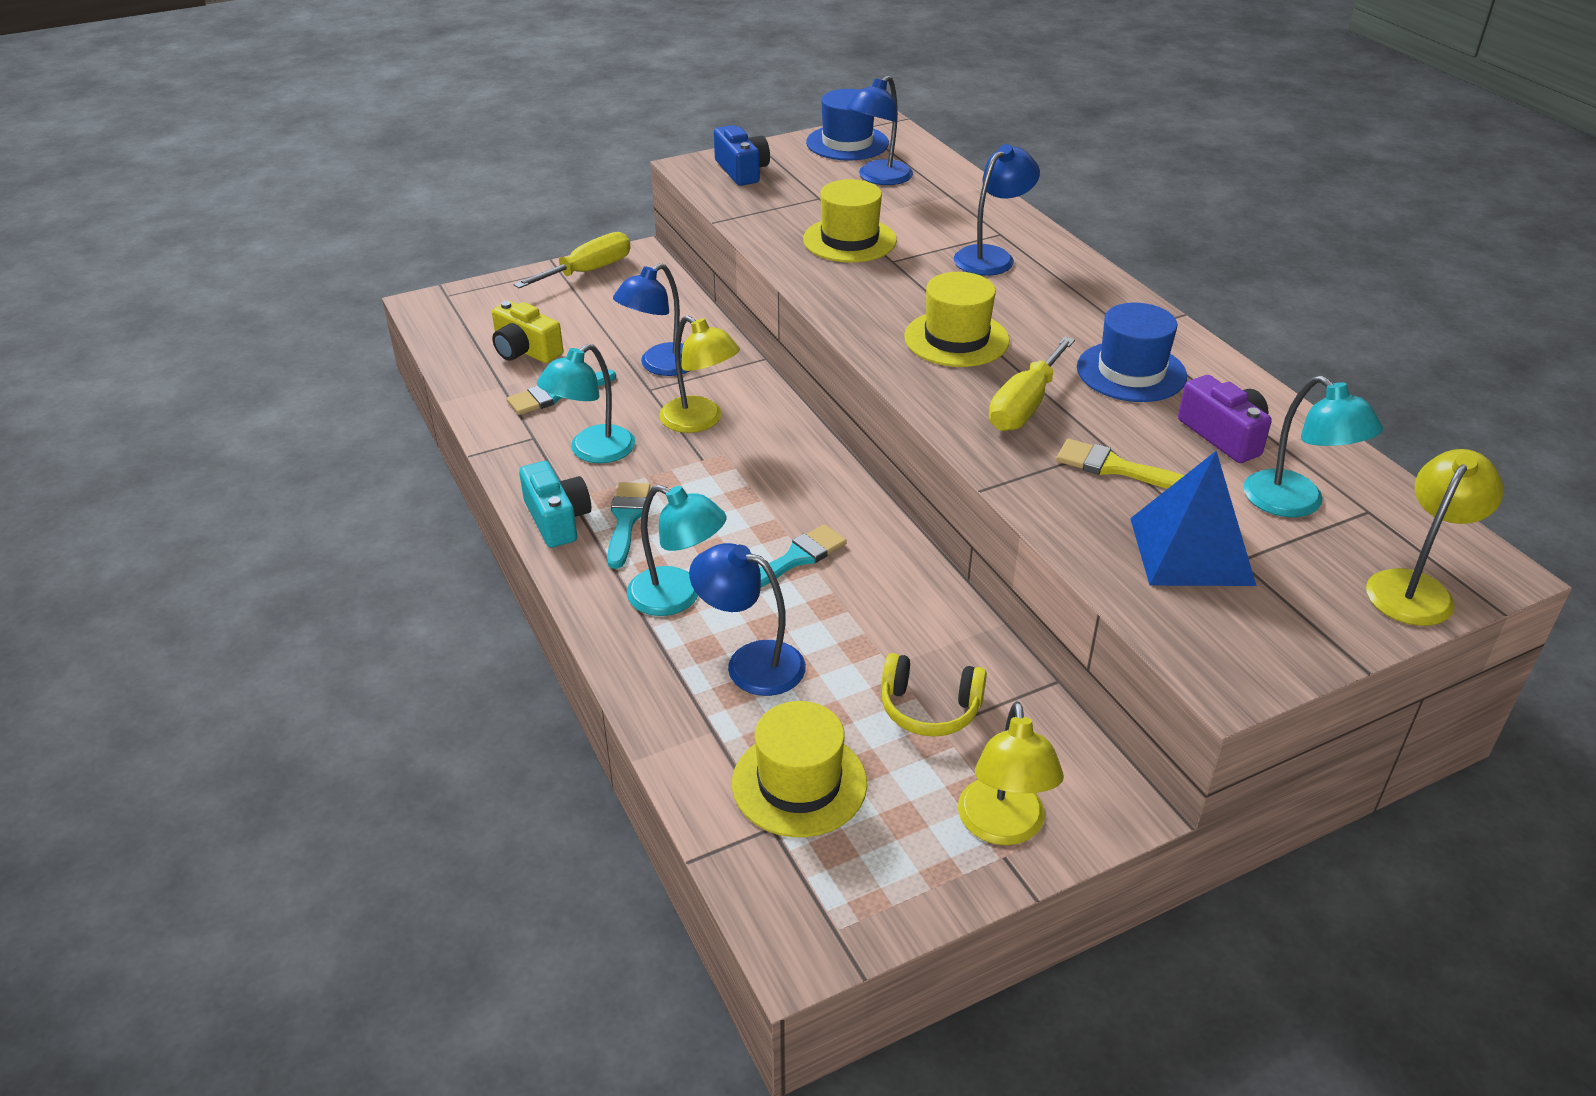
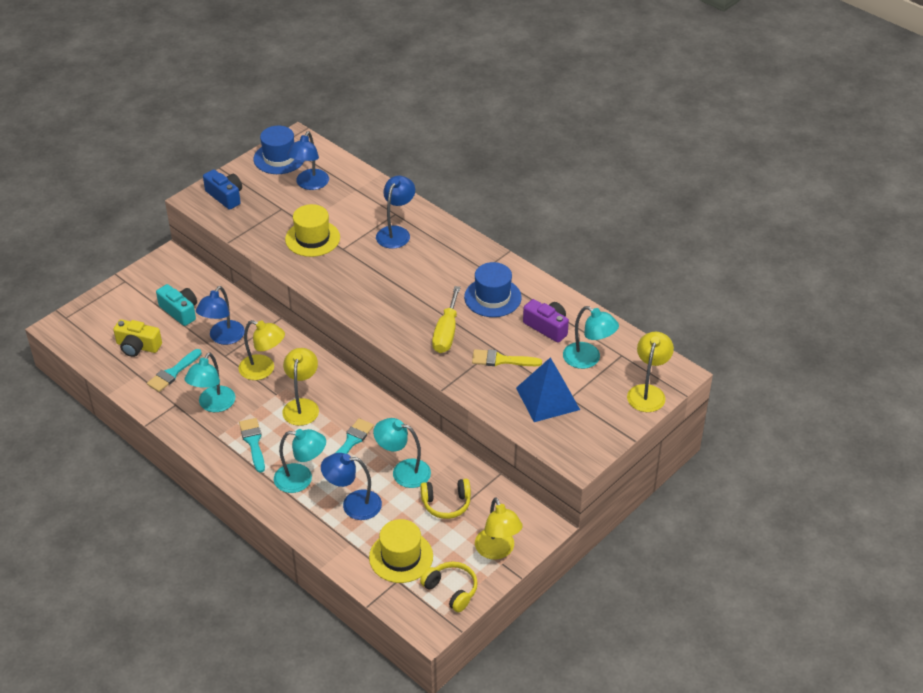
camera: 20 degrees left, 5 degrees up
(557, 519) = (216, 452): turquoise camera -> turquoise camera (180, 311)
(588, 271) = (144, 278): yellow screwdriver -> none
(737, 485) = (302, 406): none -> yellow lamp
(869, 630) = (403, 471): none -> turquoise lamp
(876, 880) = (451, 590): none -> yellow headphones
(956, 339) = (397, 297): yellow hat -> none

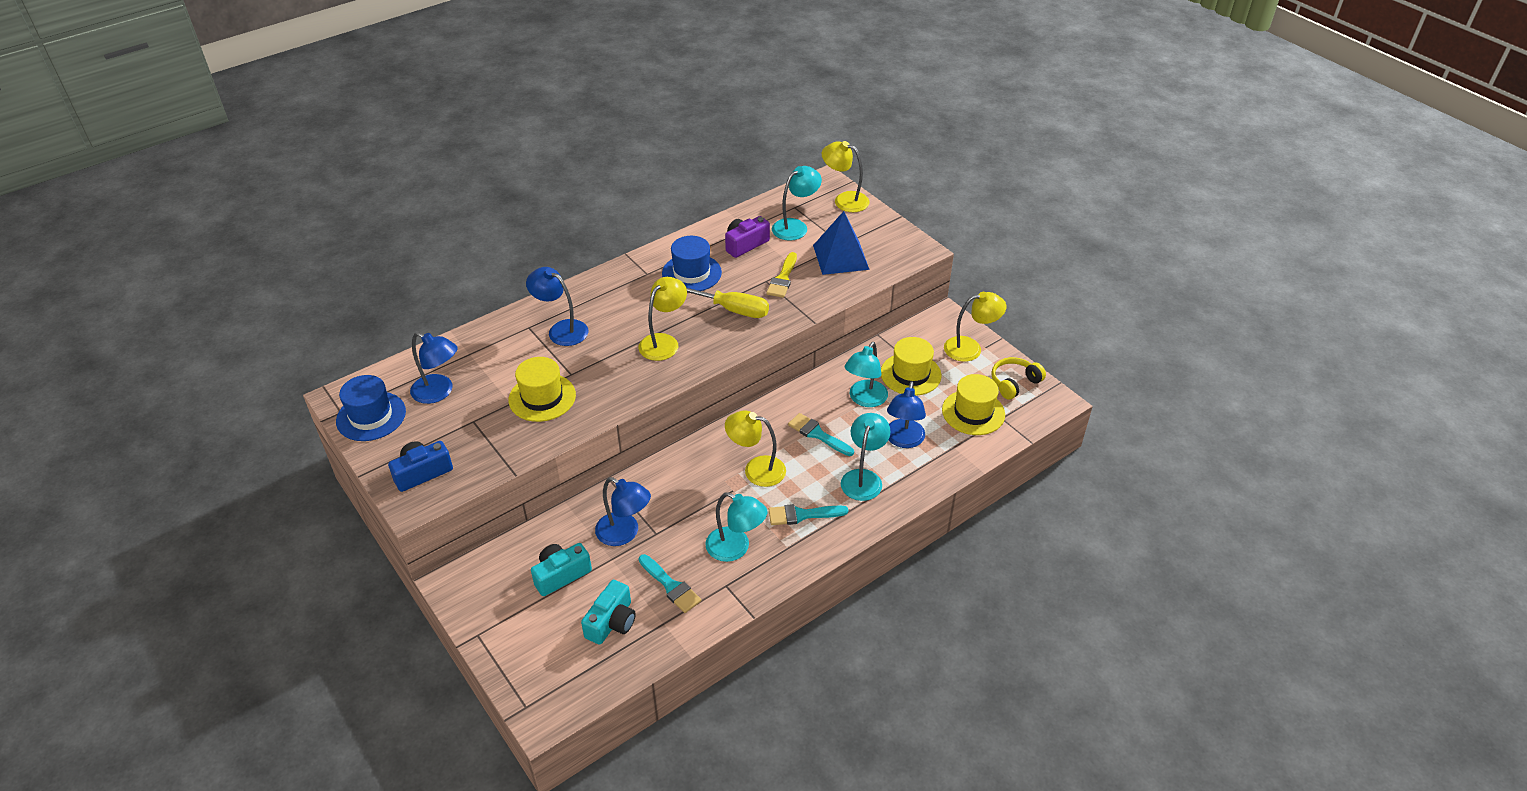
camera: 80 degrees left, 0 degrees up
(138, 346) = (612, 622): yellow camera -> turquoise camera
(263, 370) = (690, 499): yellow lamp -> yellow lamp (664, 342)
(446, 504) = (910, 374): yellow headphones -> yellow hat

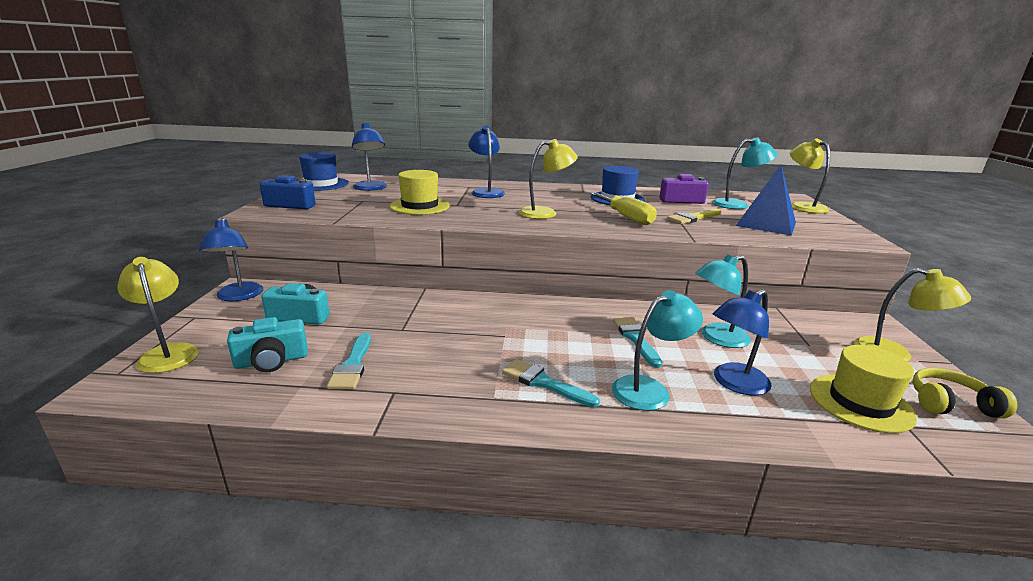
camera: 40 degrees right, 20 degrees down
(624, 533) = (381, 318): blue lamp -> blue lamp (238, 296)
(735, 548) = (446, 372): turquoise lamp -> none
(756, 469) = (544, 333): yellow lamp -> yellow lamp (168, 353)
(910, 374) = (792, 342): yellow hat -> none

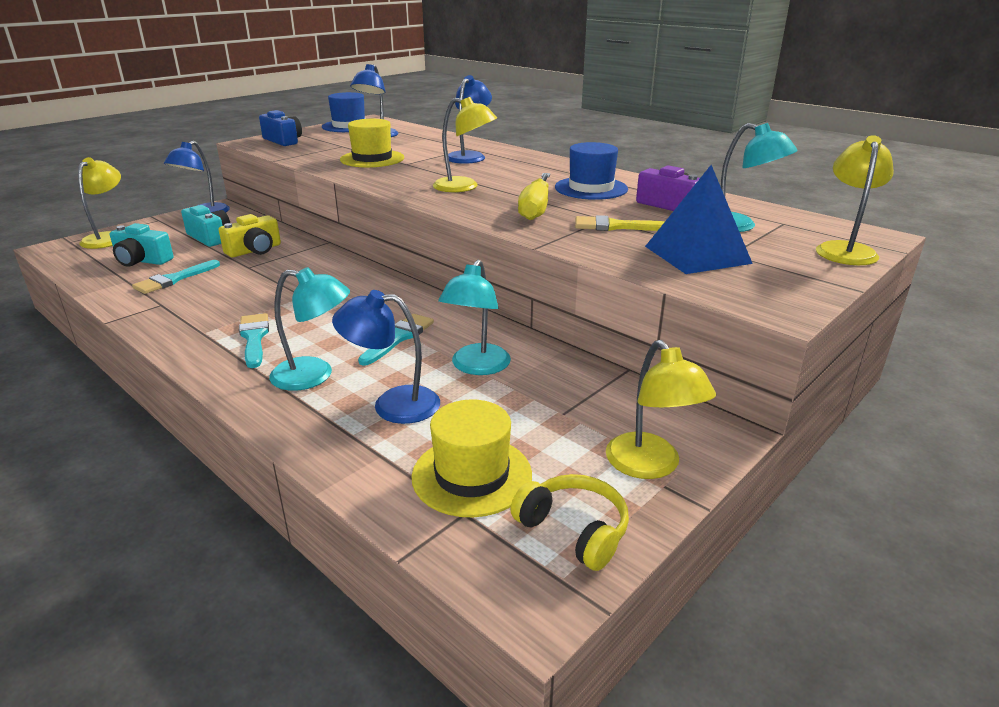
camera: 40 degrees right, 5 degrees up
(374, 314) = (254, 250): none -> yellow camera
(716, 338) = (476, 367): turquoise lamp -> turquoise lamp turned 90 degrees counterclockwise

